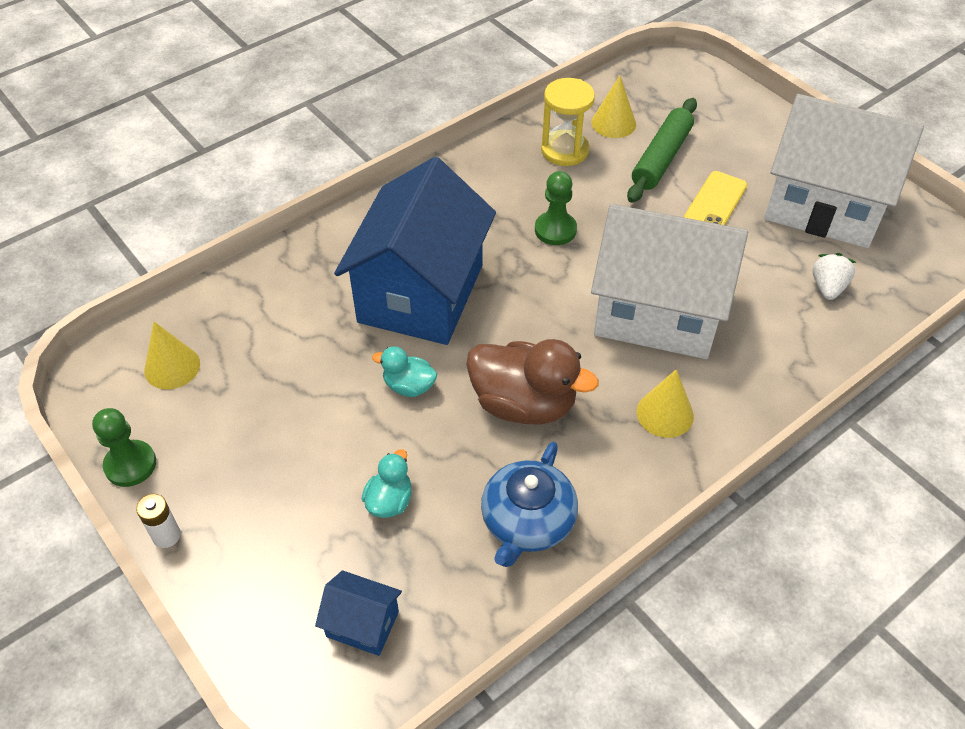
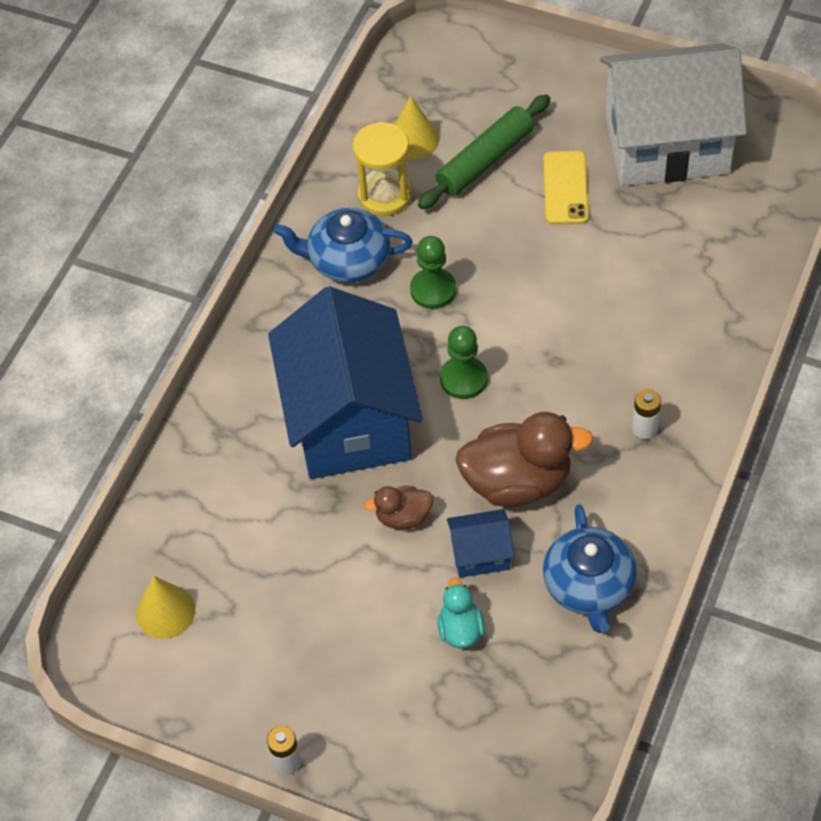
camera: 25 degrees left, 5 degrees up
(130, 465) = (202, 720): green pawn -> green pawn (463, 379)
(362, 624) = (511, 742): blue house -> blue house (480, 554)
(409, 386) = (403, 517): turquoise duck -> brown duck
(503, 182) = (348, 260): none -> blue teapot
(658, 311) = (580, 331): white house -> none
(661, 158) = (485, 160): green rolling pin -> green rolling pin turned 45 degrees clockwise
(665, 413) = (644, 429): yellow cone -> white battery
(827, 287) = (715, 232): white strawberry -> none

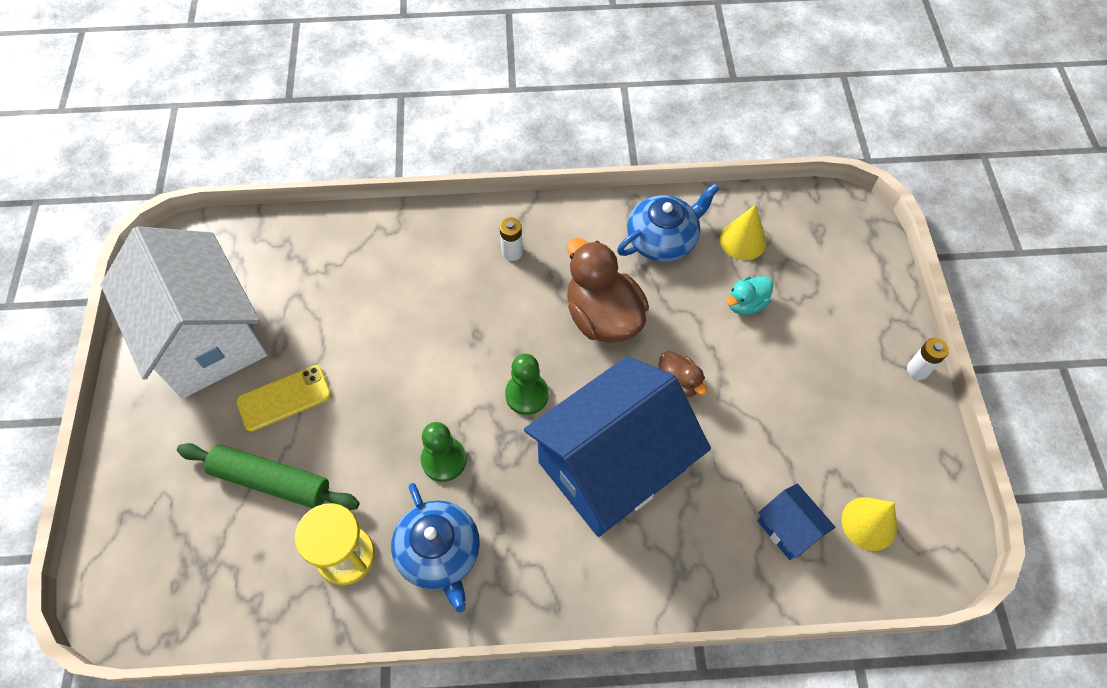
camera: 120 degrees left, 5 degrees up
(413, 140) = (264, 561): yellow cone -> yellow cone (743, 240)
(480, 554) = (678, 316): blue house -> blue house (788, 528)

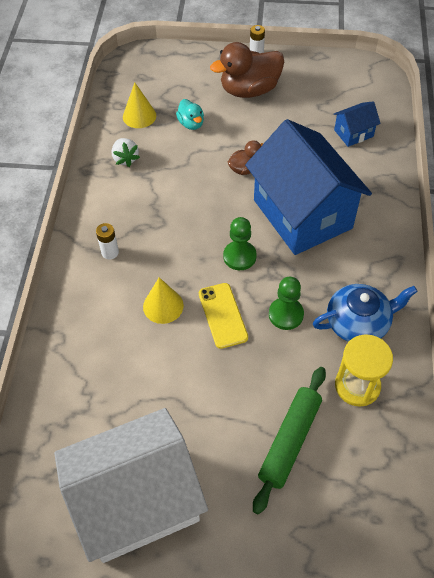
camera: 80 degrees left, 5 degrees down
(284, 398) = (214, 430): yellow phone -> yellow phone (223, 315)
(603, 316) = (183, 203): brown duck -> brown duck (249, 90)
(662, 239) = (125, 159): blue teapot -> white strawberry
(869, 523) = (353, 97): yellow cone -> yellow cone (163, 306)

